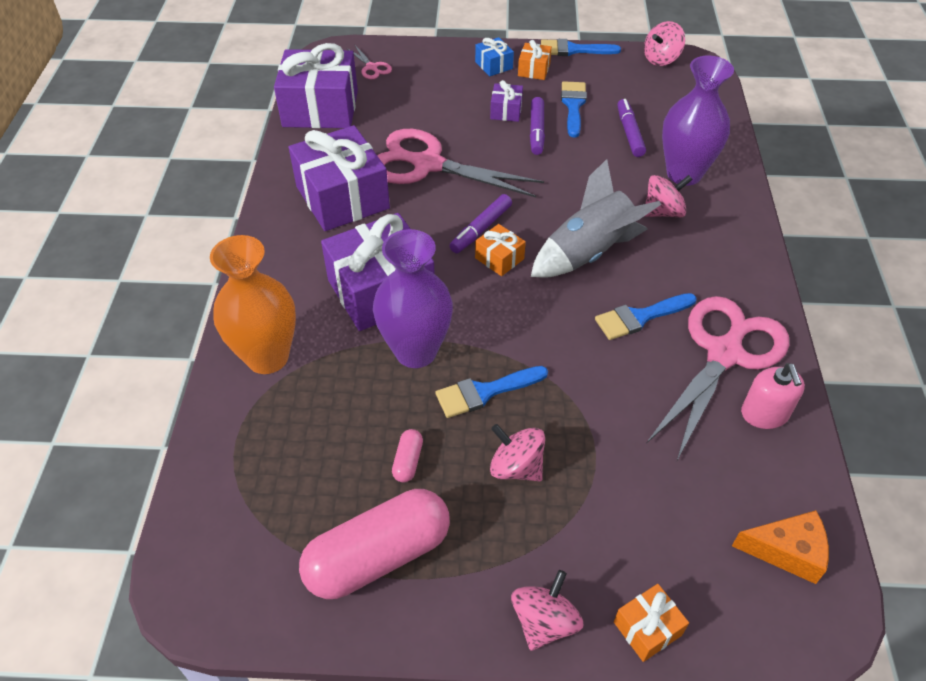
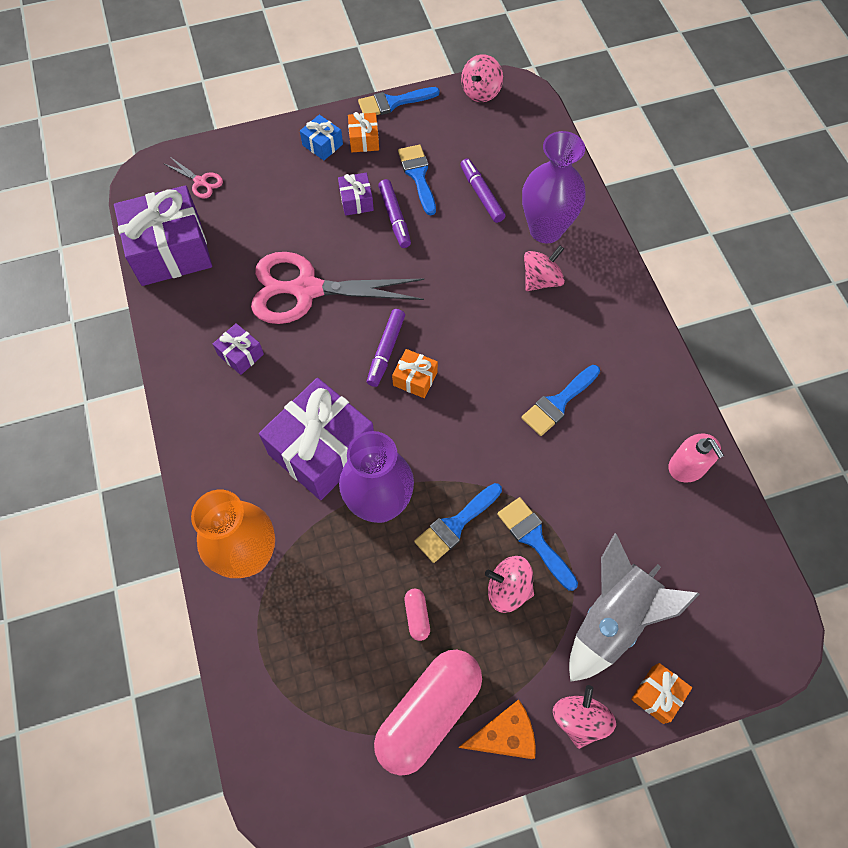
camera: 20 degrees left, 15 degrees up
(342, 197) = (241, 354): purple gift -> purple gift, size x0.45
(564, 430) = (534, 539): none -> blue brush
(588, 253) = (491, 347): grey rocket -> grey rocket (612, 619)
(724, 354) = (638, 418): pink scissors -> none
(786, 551) = (738, 588): orange cheese -> orange cheese (504, 735)

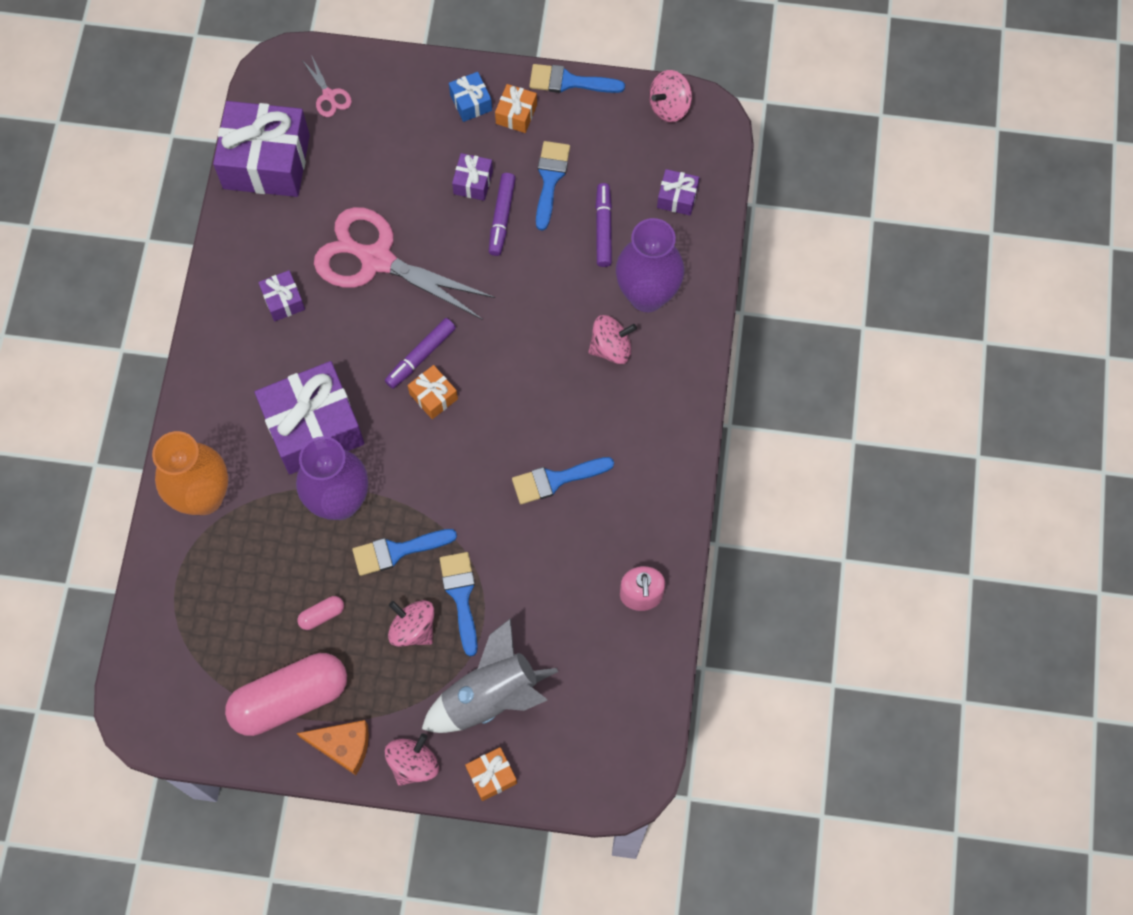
camera: 25 degrees right, 5 degrees up
(417, 616) = (322, 615): pink capsule -> pink capsule turned 45 degrees clockwise
(526, 151) = (677, 198): none -> purple gift

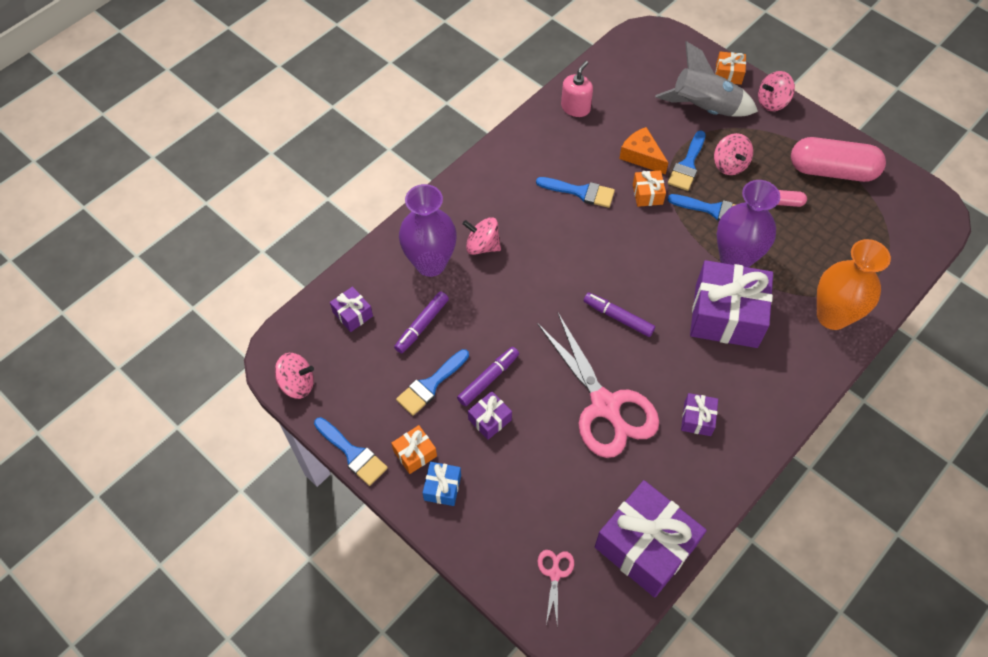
camera: 145 degrees left, 10 degrees down
(343, 746) = (811, 131): orange cheese -> orange cheese (641, 156)
(420, 356) = (618, 317): purple marker -> purple marker turned 135 degrees counterclockwise
(433, 396) = (627, 286): orange gift -> orange gift (647, 194)

